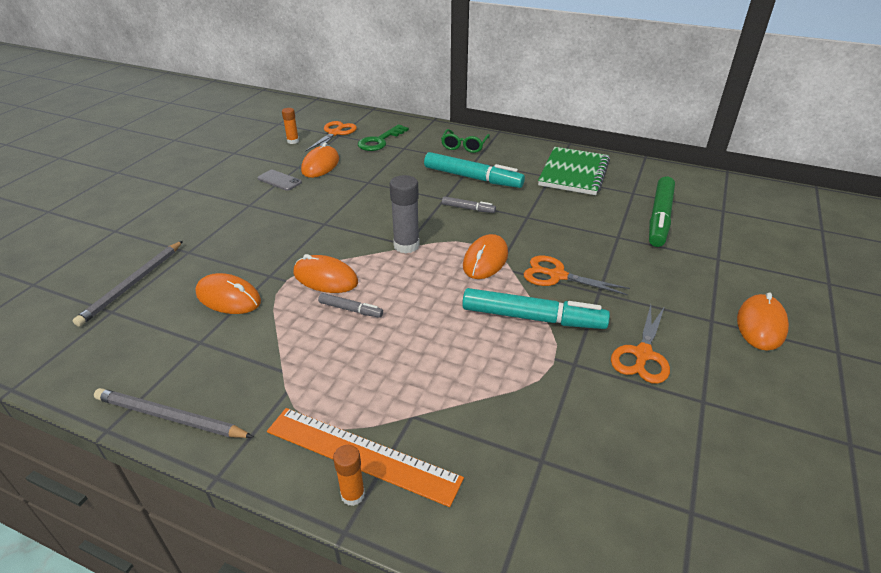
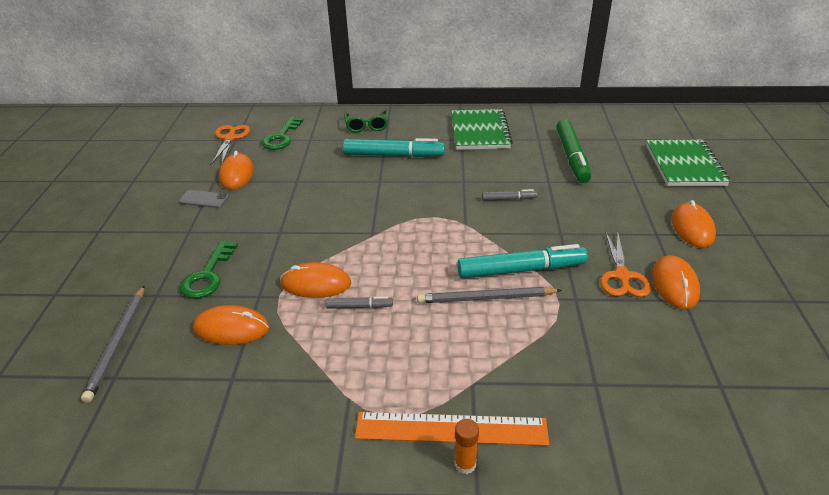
camera: 20 degrees left, 0 degrees up
(170, 417) = (252, 457): grey pencil -> grey pencil (486, 298)
(240, 246) = (208, 275): none -> green key
(293, 141) = (190, 155): orange glue stick -> none
(406, 245) = (372, 234): grey glue stick -> none
(468, 208) = (407, 185): grey marker -> grey marker (508, 199)
(485, 260) = (451, 229): orange mouse -> orange mouse (674, 284)
(557, 276) = (519, 228): orange scissors -> none
(792, 255) = (685, 165): none -> green notebook

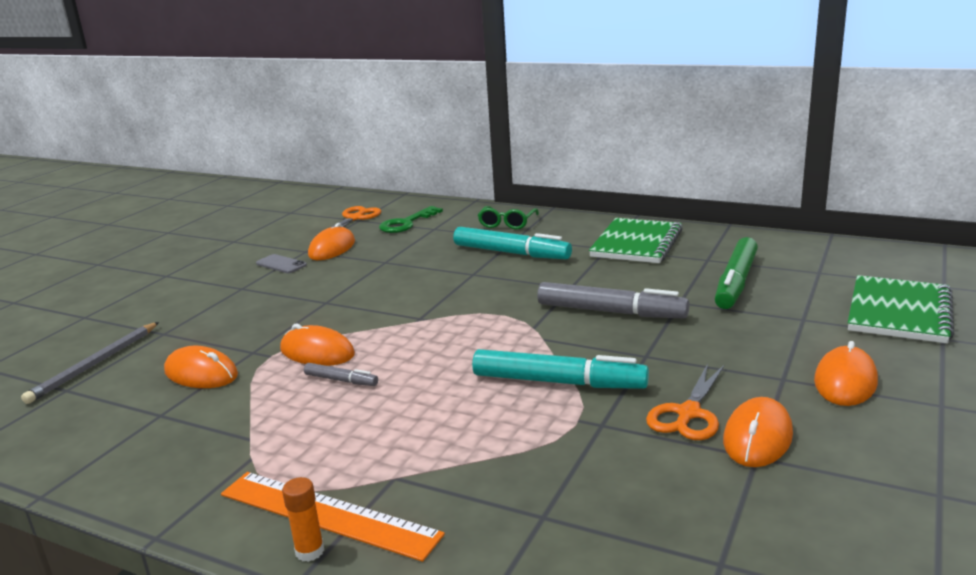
camera: 25 degrees right, 15 degrees down
(208, 275) = (223, 326): green key -> none
(486, 298) = (488, 401): grey pencil -> none
(508, 199) = (610, 312): grey marker -> grey marker, size x2.05

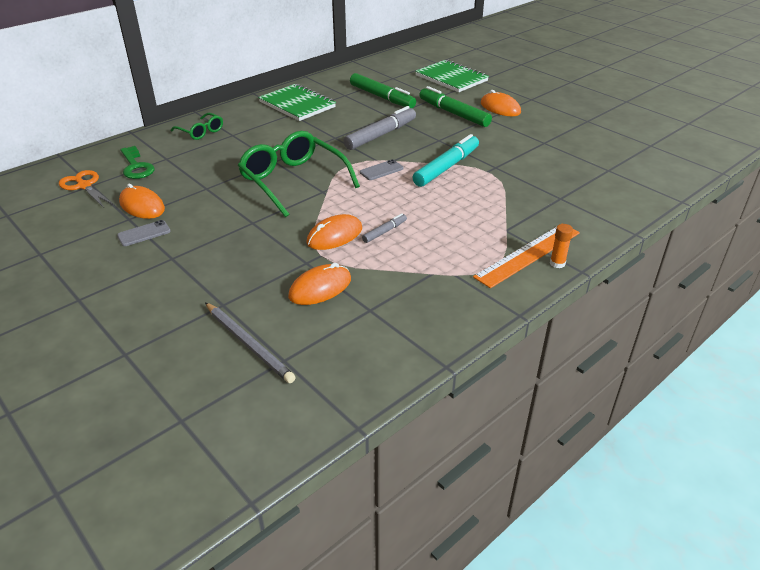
camera: 70 degrees left, 15 degrees up
(432, 296) = (293, 181): none -> green glasses
(505, 338) = (381, 170): none -> grey phone
(510, 253) = (256, 142): turquoise marker -> none
(688, 413) = (501, 145): orange scissors -> none
(757, 346) = (454, 114): none -> green marker
(757, 437) = (530, 138): orange mouse -> none

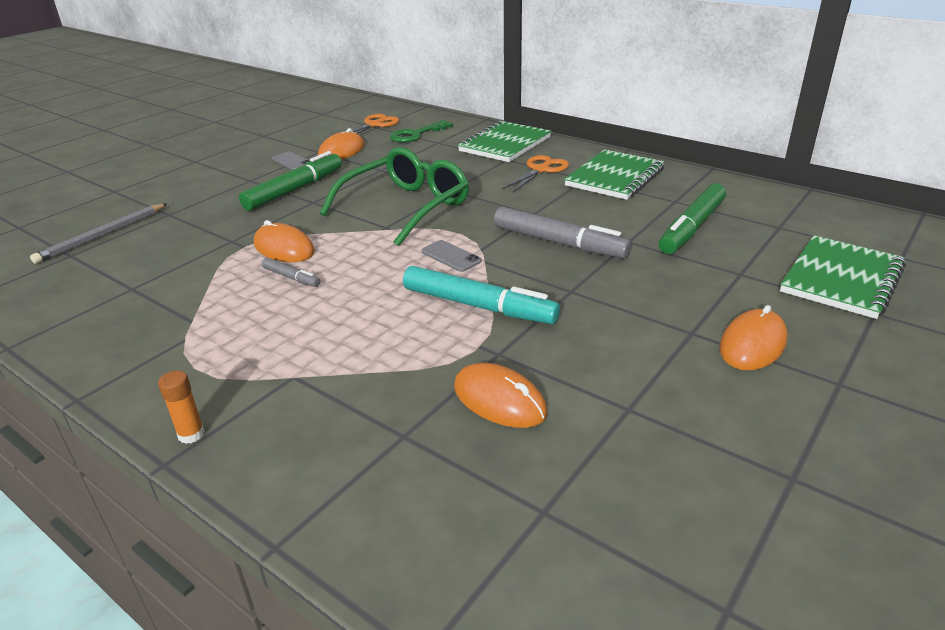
camera: 80 degrees right, 5 degrees down
(201, 132) = (505, 144): green glasses -> green notebook
(264, 125) = (541, 170): none -> orange scissors
(320, 288) = (181, 255): orange mouse -> orange mouse (499, 400)
(454, 114) = (682, 296): green marker -> green marker (294, 190)
(528, 254) = (222, 401): orange ruler -> none

